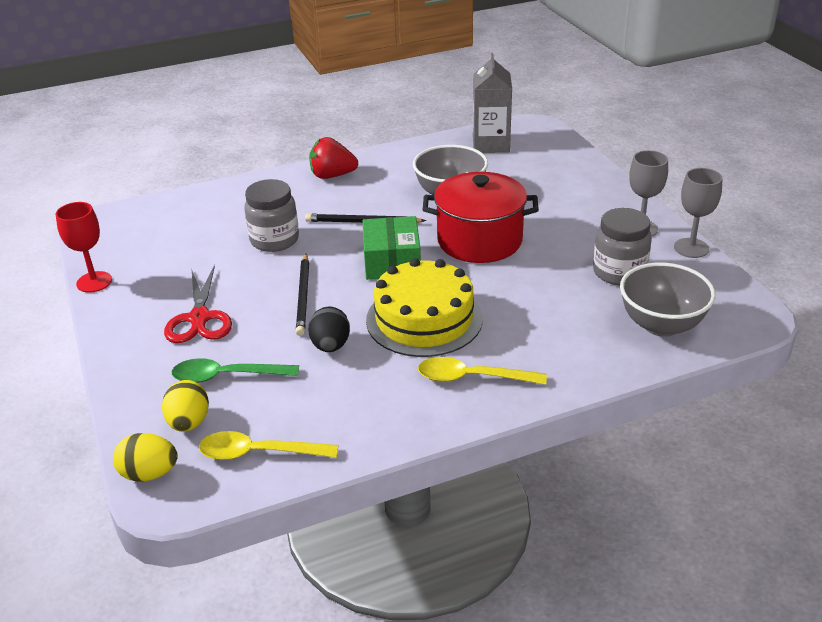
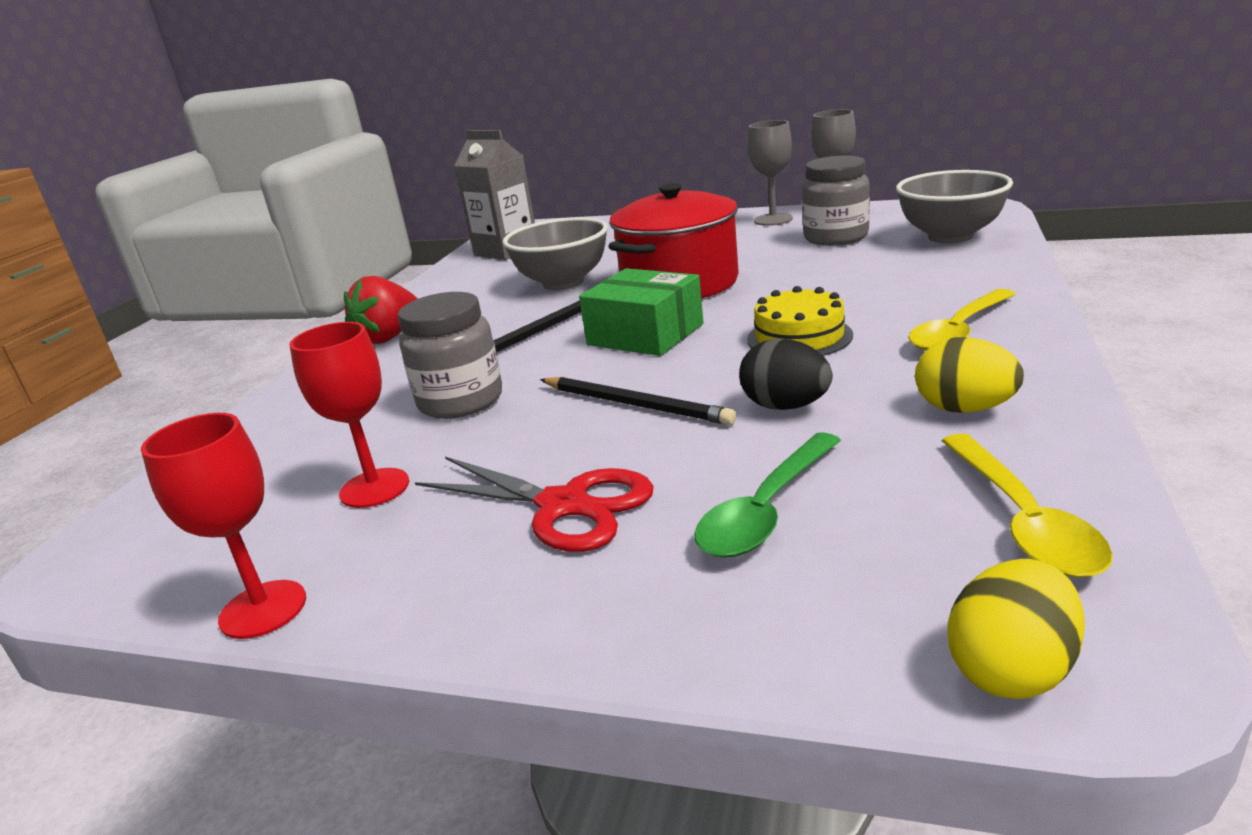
camera: 50 degrees left, 10 degrees down
(185, 260) = (374, 488): none -> red goblet
(189, 423) = (871, 580): yellow egg -> yellow egg (964, 409)
(259, 453) = (1023, 520): yellow spoon -> yellow spoon turned 45 degrees counterclockwise
(424, 319) = (799, 337): yellow cake -> yellow cake, size x0.59

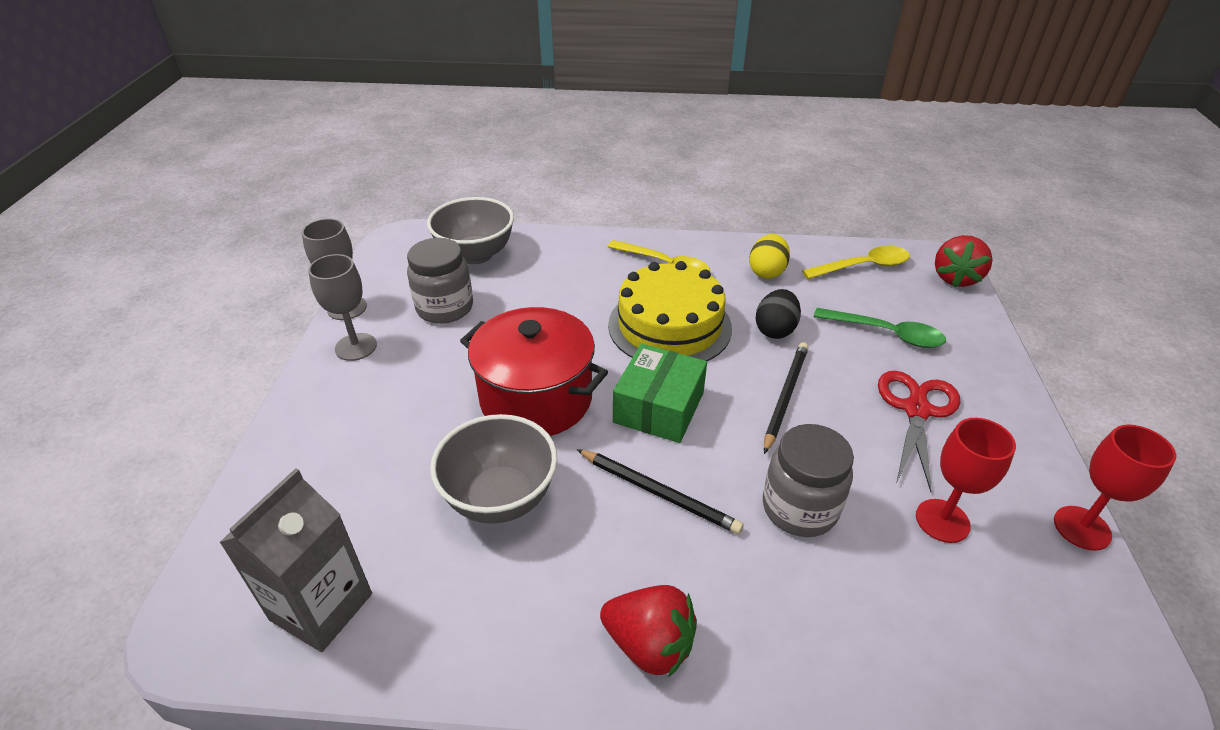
camera: 105 degrees left, 15 degrees up
(799, 337) = (669, 326): yellow cake -> yellow cake, size x1.69
(1011, 670) = (955, 278): yellow egg -> red strawberry

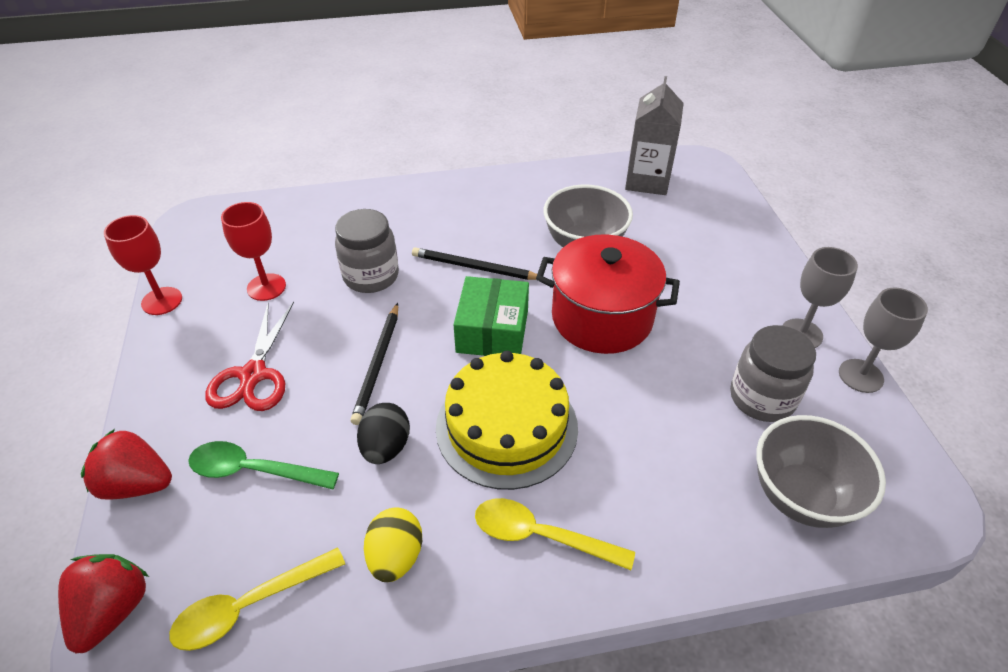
camera: 165 degrees right, 5 degrees up
(649, 644) = (460, 197): red strawberry -> red strawberry (137, 484)

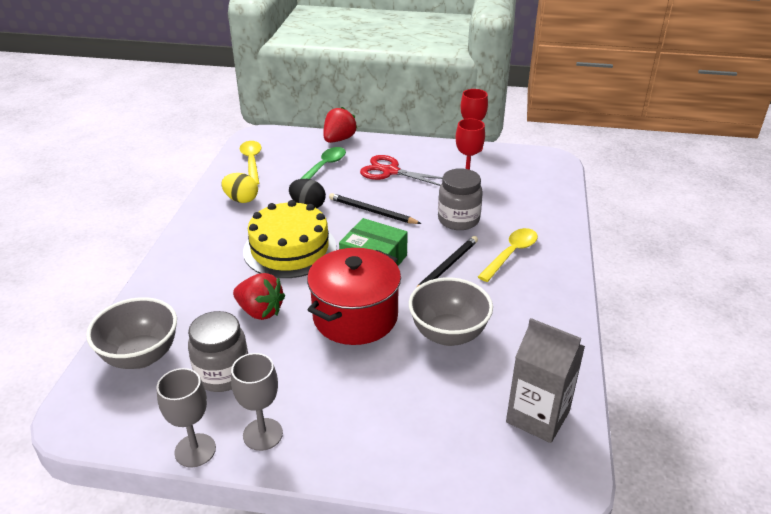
camera: 110 degrees right, 10 degrees down
(113, 610) = (277, 134): red strawberry -> red strawberry (260, 311)
(541, 536) = (212, 244): yellow spoon -> yellow spoon (511, 254)

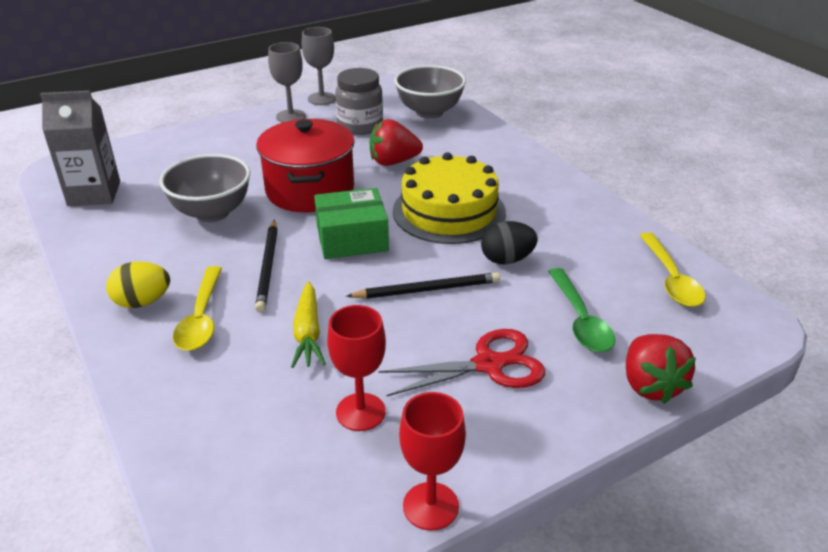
camera: 140 degrees right, 0 degrees up
(241, 199) = (584, 231): yellow egg -> yellow egg (142, 302)
(252, 162) = (671, 279): yellow spoon -> yellow spoon turned 45 degrees clockwise
(458, 220) = (308, 333): grey jar -> yellow carrot

